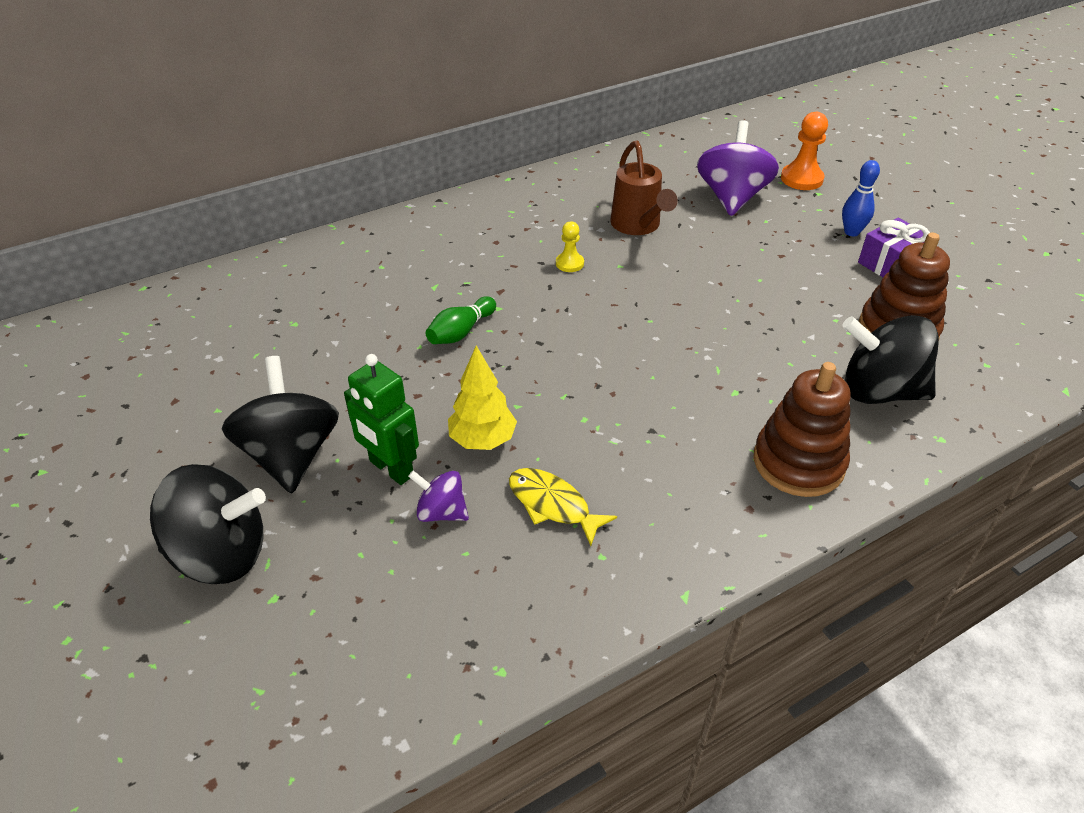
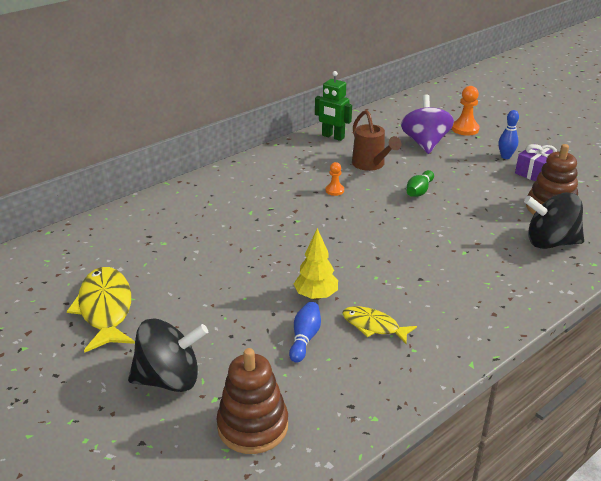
camera: 10 degrees left, 10 degrees down
(174, 422) = (105, 309): none -> yellow fish
(291, 455) = (193, 318): black spinning top -> none
(391, 469) = (262, 318): green robot -> green robot (333, 137)
(441, 512) = (304, 338): purple spinning top -> blue bowling pin
(461, 332) = (278, 236): green bowling pin -> green bowling pin (419, 191)
(569, 263) = (334, 190): yellow pawn -> orange pawn
(798, 462) = (515, 286): brown stacking toy -> brown stacking toy (253, 426)

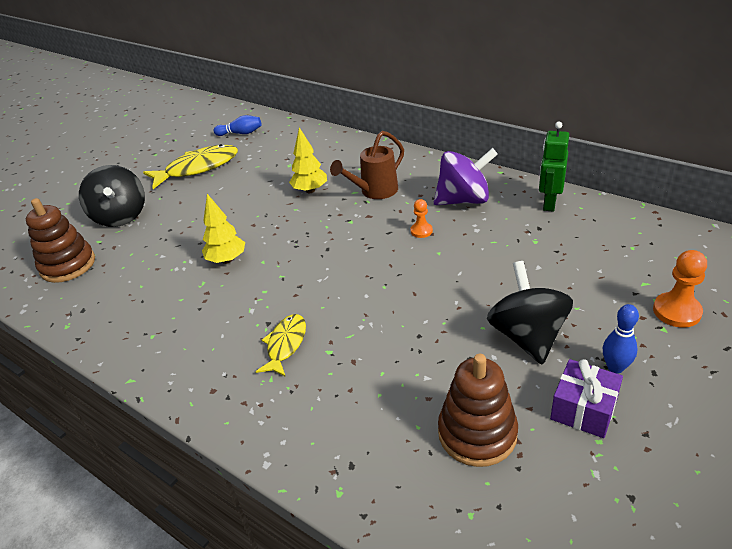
camera: 80 degrees right, 5 degrees up
(227, 235) = (310, 190): none -> yellow tree
(304, 338) = (167, 267): blue bowling pin -> blue bowling pin (241, 133)
(371, 165) = (498, 244): brown watering can -> brown watering can (375, 191)
(373, 326) = (185, 303): yellow fish -> yellow fish (285, 344)
(419, 191) = (455, 293): green bowling pin -> none
(425, 143) = (593, 278): purple spinning top -> purple spinning top (464, 200)
(550, 242) = (379, 437): black spinning top -> black spinning top (527, 336)

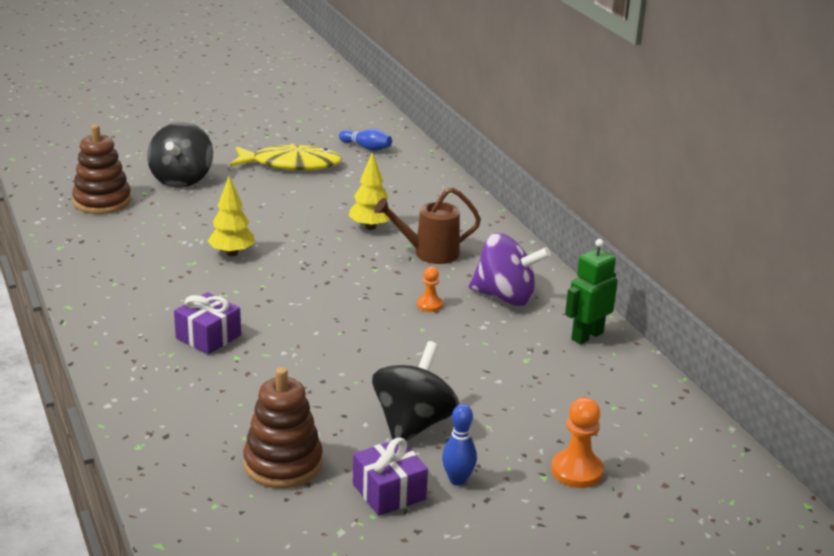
camera: 25 degrees right, 10 degrees down
(285, 344) = (208, 337): yellow fish -> purple gift

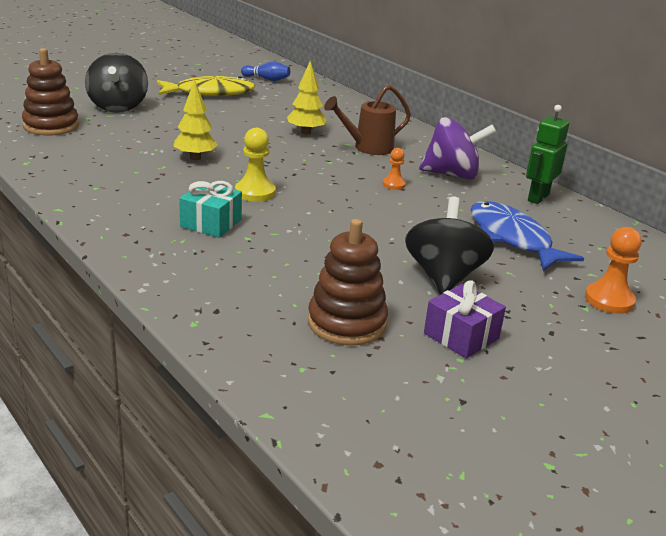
camera: 15 degrees left, 0 degrees up
(208, 337) = (211, 223): purple gift -> turquoise gift
(272, 303) = (255, 192): none -> yellow pawn
(457, 480) = (515, 319): blue bowling pin -> none
(520, 385) = (512, 238): none -> blue fish

